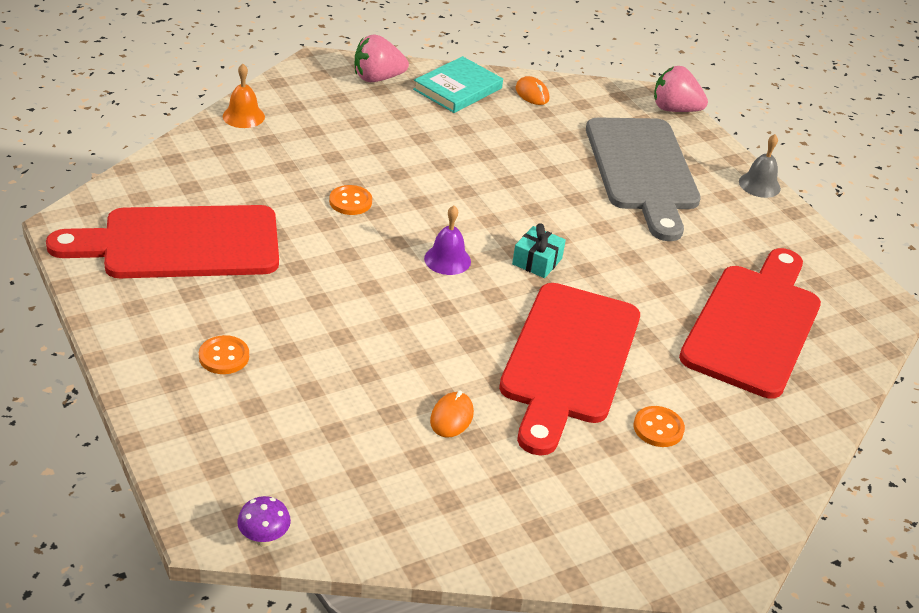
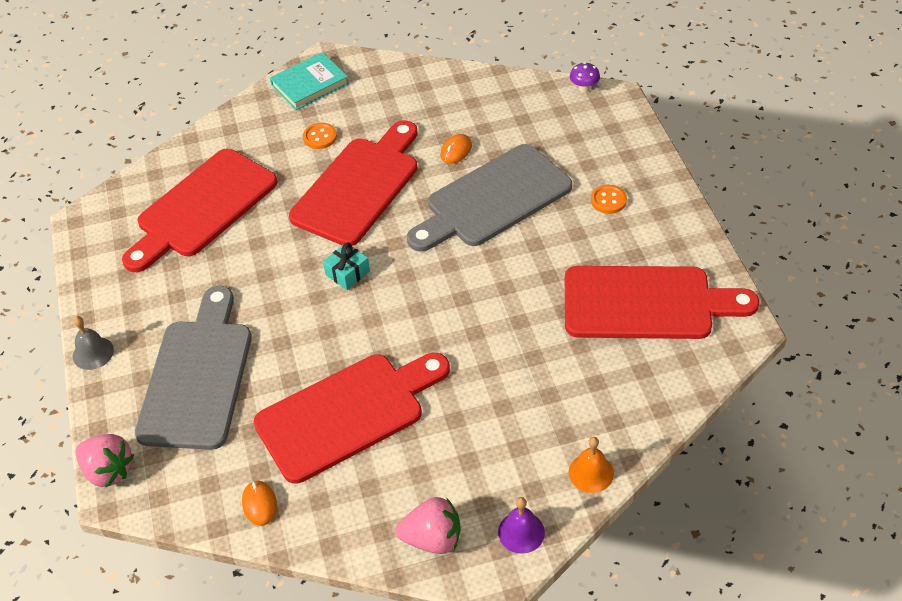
camera: 160 degrees left, 10 degrees up
(350, 202) = (494, 345): orange button -> none
(383, 351) = (493, 199): none -> grey cutting board
(447, 259) = (423, 278): purple bell -> purple bell (521, 532)
(457, 89) = (343, 515): turquoise book -> turquoise book (310, 84)
(482, 148) = (347, 414): none -> red cutting board

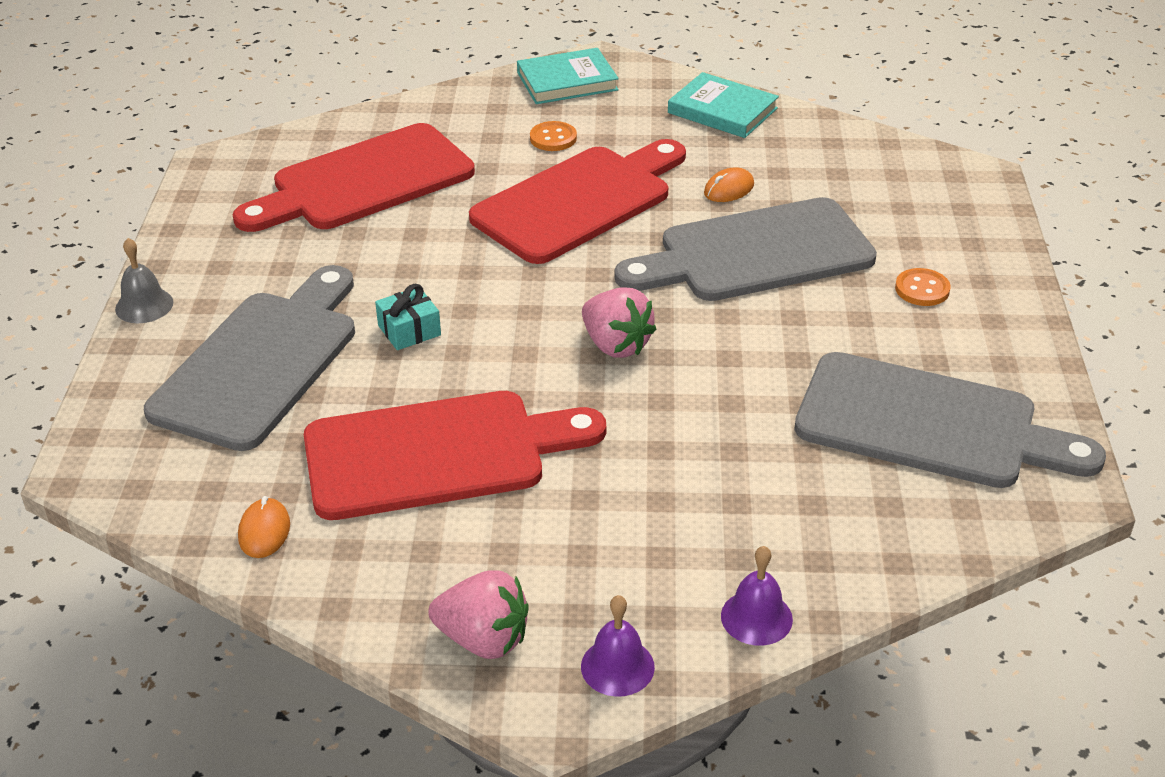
camera: 15 degrees right, 10 degrees down
(108, 471) = (90, 440): pink strawberry -> pink strawberry (616, 345)
(347, 273) = (517, 292): turquoise gift -> turquoise gift (409, 330)
(427, 84) = (722, 110): none -> turquoise book
(584, 89) = (939, 156): purple mushroom -> none
(591, 473) = (756, 617): orange bell -> purple bell
(646, 303) = (929, 424): red cutting board -> grey cutting board

